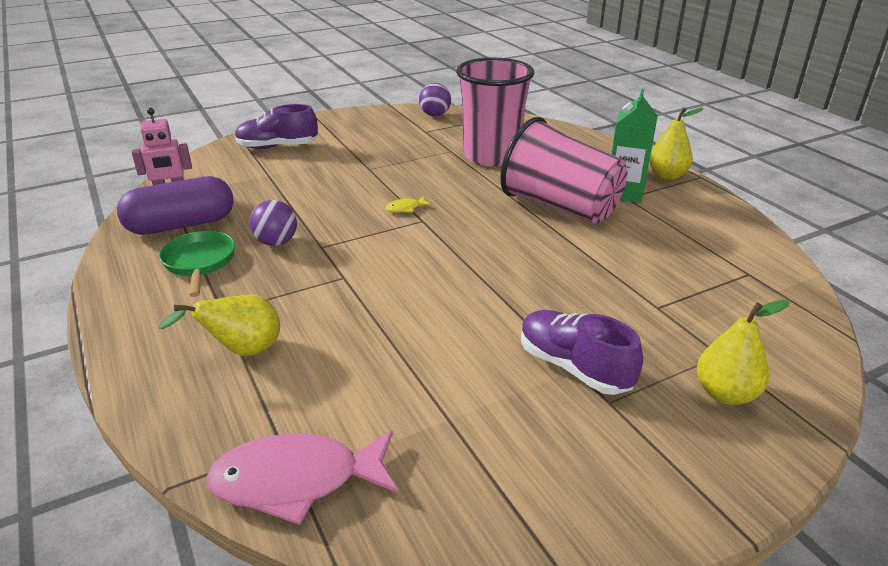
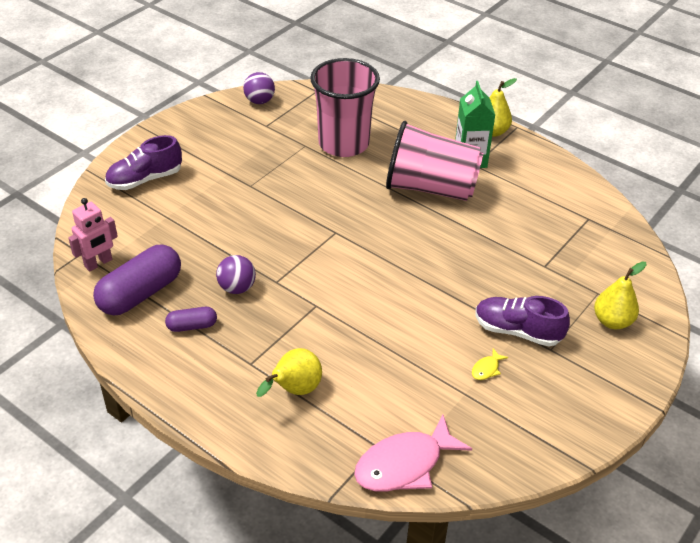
camera: 25 degrees left, 10 degrees up
(199, 262) = (192, 326): green pan -> purple capsule
(405, 208) = (313, 223): yellow fish -> yellow fish (486, 369)

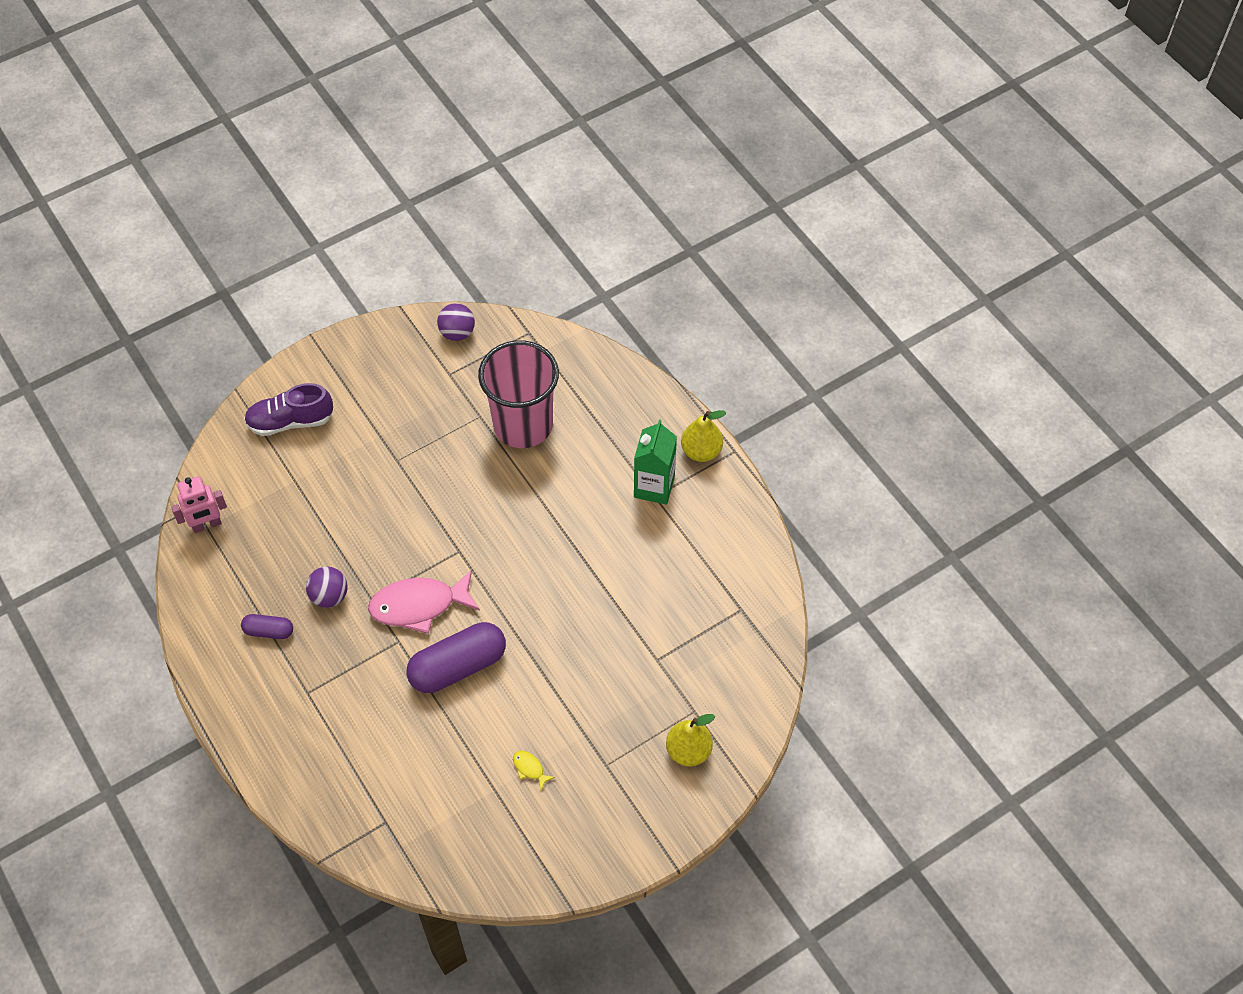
camera: 20 degrees right, 15 degrees up
(140, 293) = (234, 576): purple capsule -> purple capsule (458, 666)
(294, 390) = (335, 736): yellow pear -> none
(404, 464) = (401, 849): pink fish -> pink fish (419, 605)
(431, 188) = (589, 517): pink cup -> none
(486, 369) = (530, 768): yellow fish -> yellow fish turned 75 degrees clockwise
(517, 331) = (584, 733): purple shoe -> none

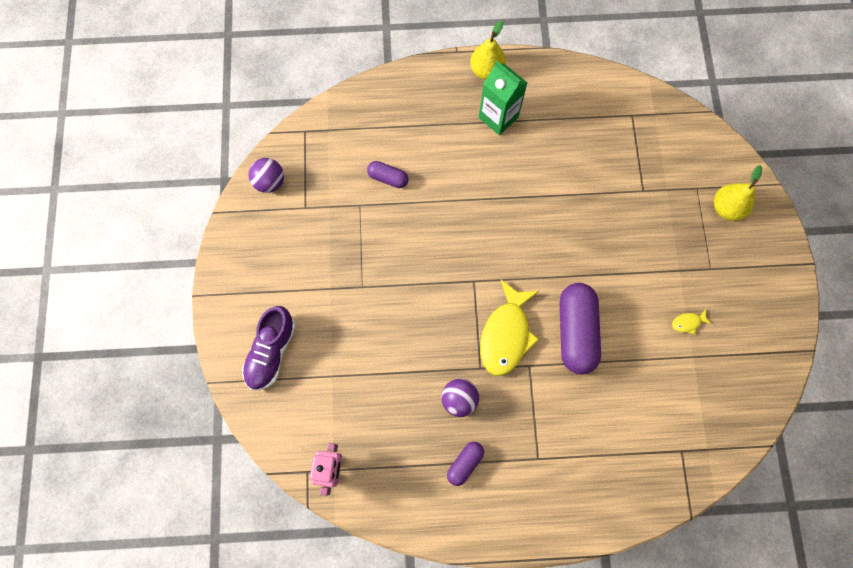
camera: 60 degrees left, 15 degrees up
(419, 605) = (506, 334): pink fish -> yellow fish
(523, 425) = (388, 178): pink cup -> purple capsule

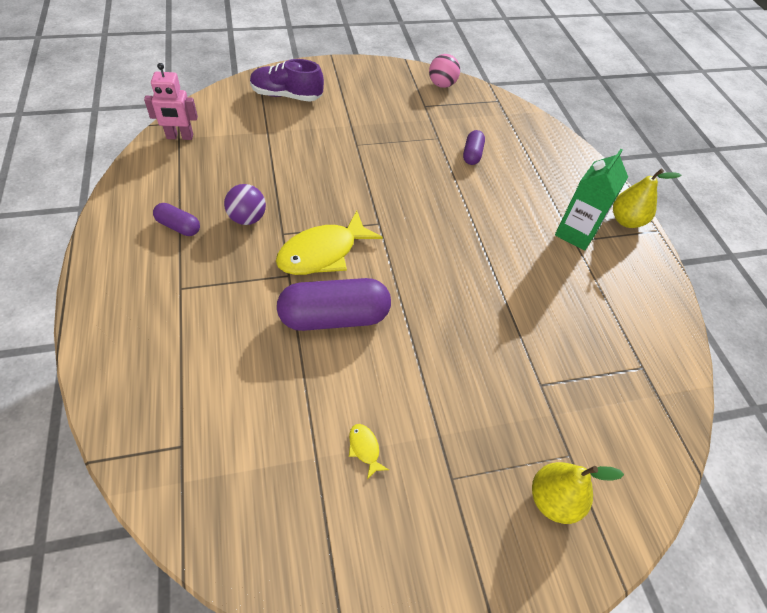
camera: 75 degrees right, 20 degrees down
(270, 182) = (442, 85): purple ball -> pink ball
(506, 334) = (323, 253): yellow fish -> yellow fish turned 45 degrees counterclockwise

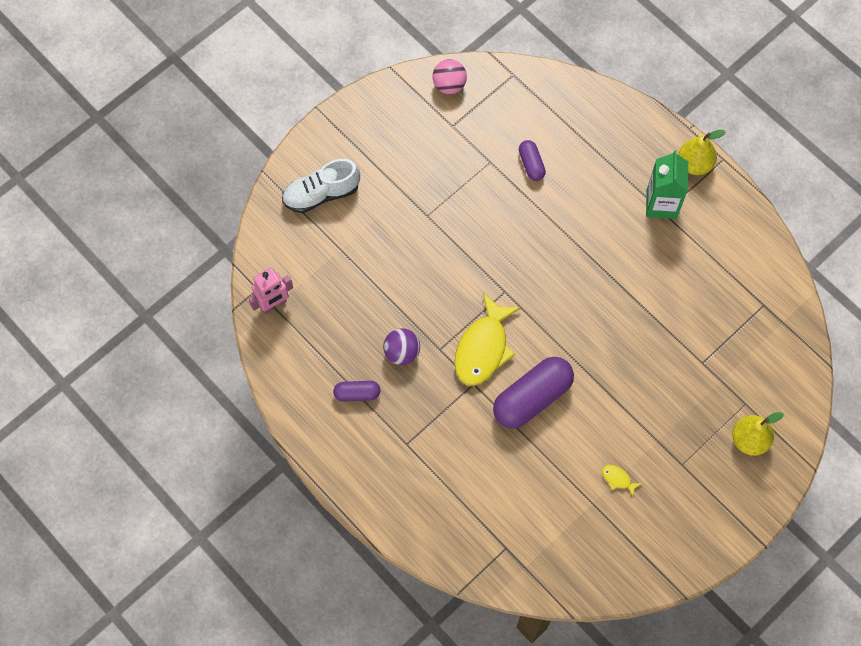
camera: 25 degrees left, 15 degrees up
(286, 96) = (321, 194): purple shoe -> white shoe

